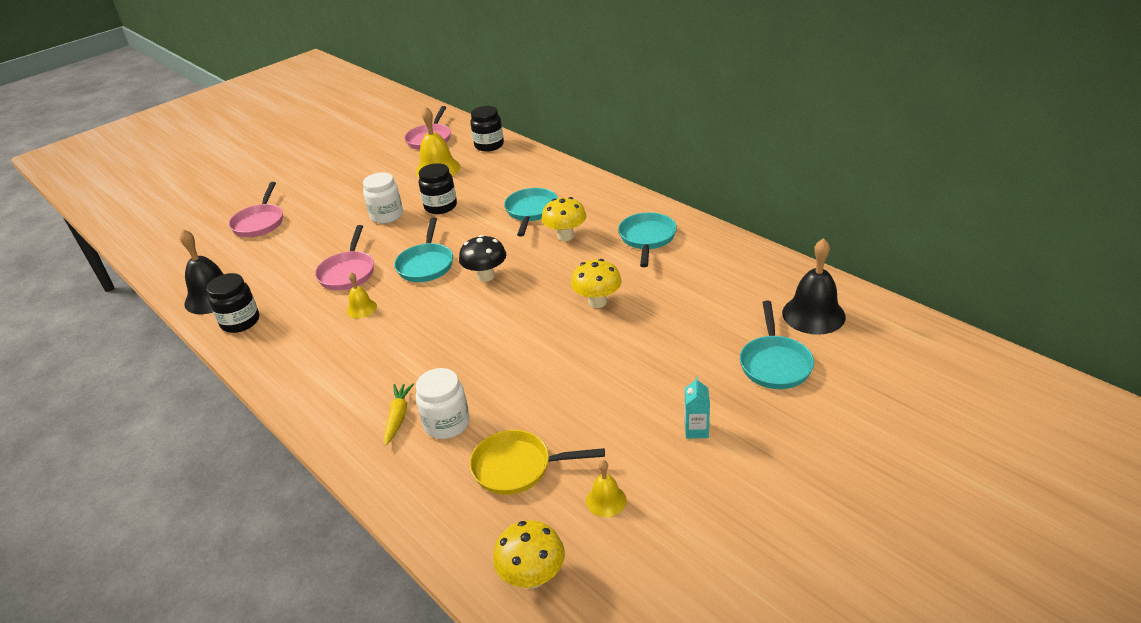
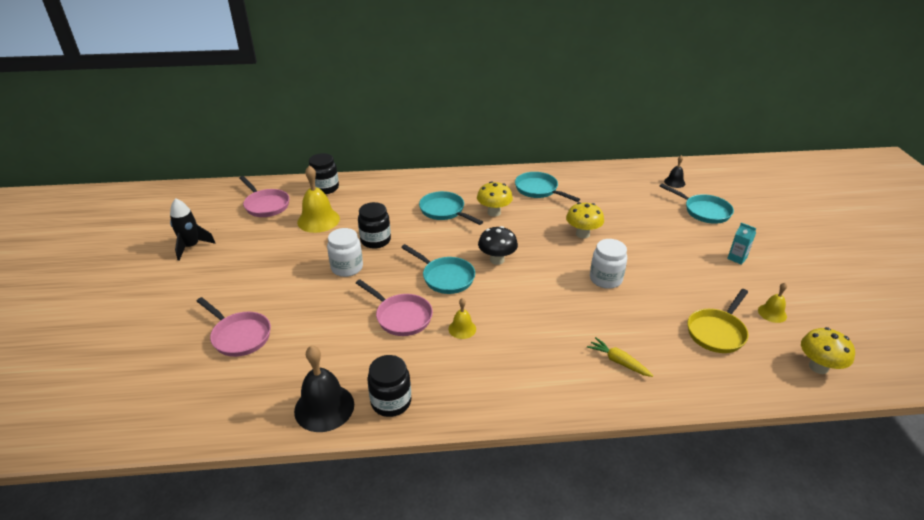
camera: 55 degrees left, 0 degrees up
(342, 147) = (191, 246): none -> black rocket
(447, 424) = (647, 343): white jar -> white jar (605, 279)
(813, 314) = (674, 182): black bell -> black bell, size x0.54

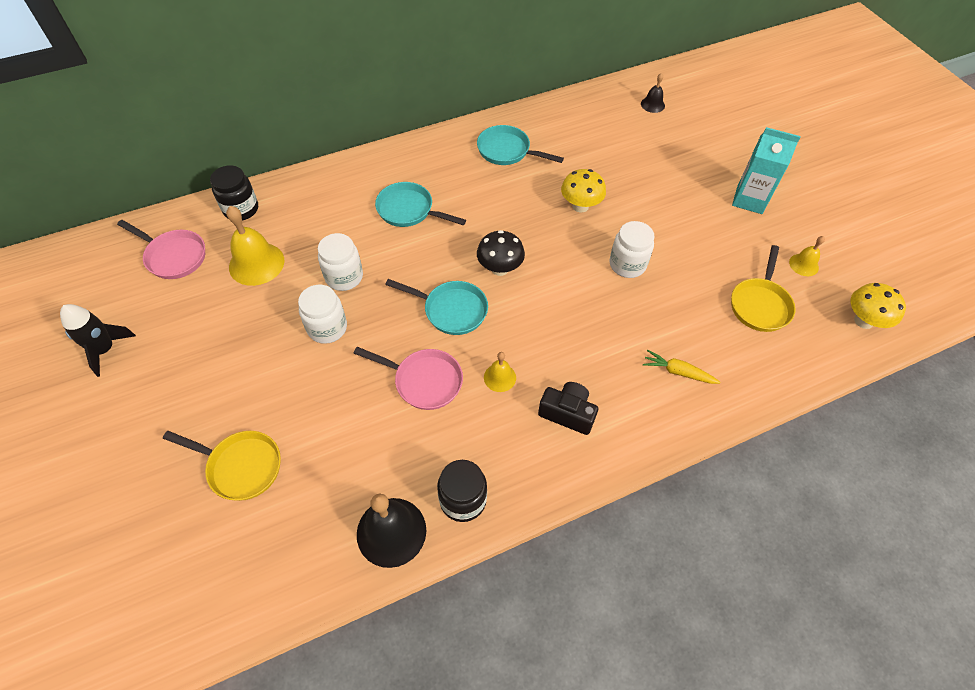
camera: 20 degrees left, 20 degrees up
(239, 336) = (241, 466): pink pan -> yellow pan
(375, 240) = (344, 277): black jar -> white jar
(494, 212) = (468, 198): yellow mushroom -> none
(507, 366) = (567, 413): none -> black camera
(704, 211) = (696, 141): turquoise pan -> none
(737, 258) = (749, 200): turquoise carton -> turquoise carton, size x1.88

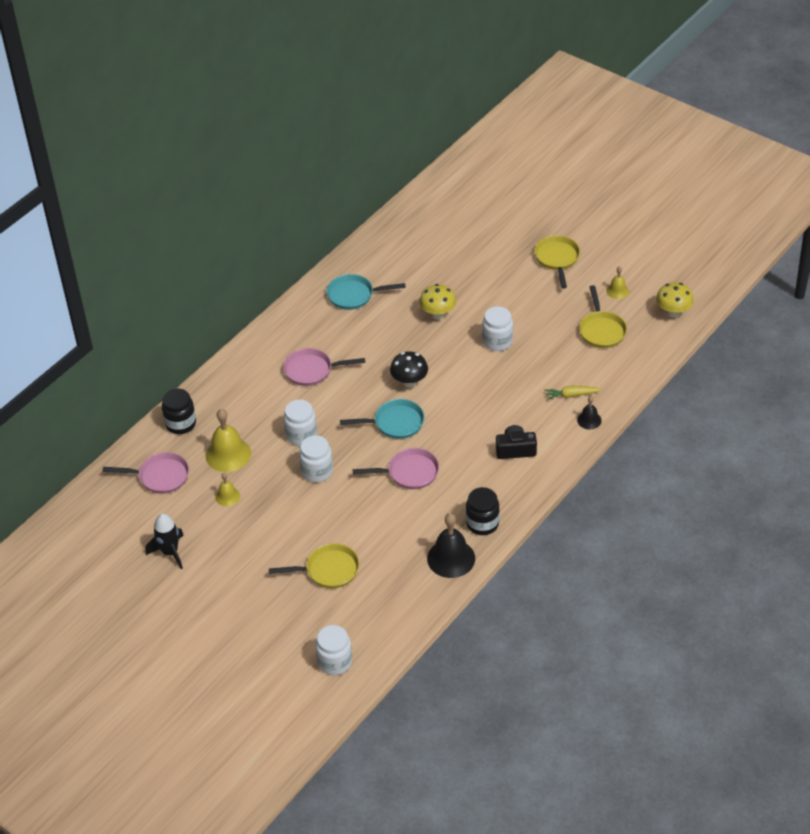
camera: 25 degrees left, 10 degrees down
(142, 614) = (335, 662): none -> white jar
(409, 210) = (312, 370): turquoise pan -> pink pan
(500, 377) = (458, 449): yellow bell -> yellow bell (227, 496)
(652, 104) = (443, 211): black bell -> black bell (589, 420)
(749, 200) = (557, 259): turquoise carton -> yellow pan

